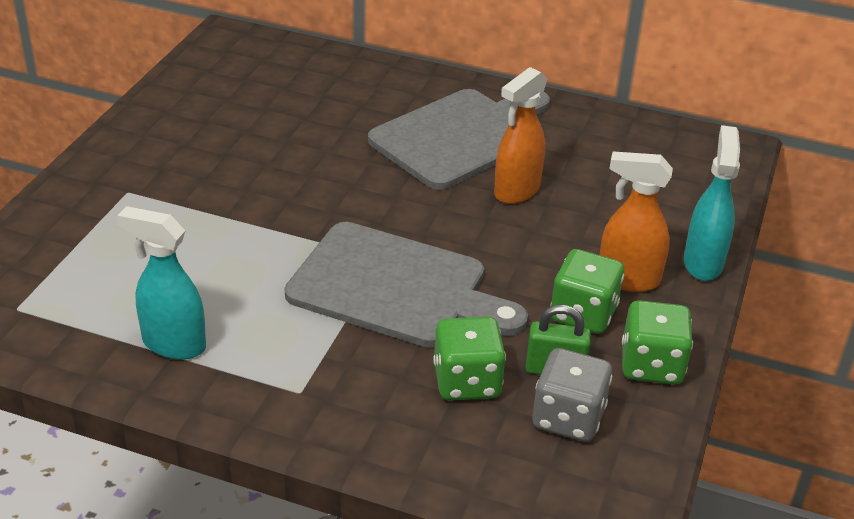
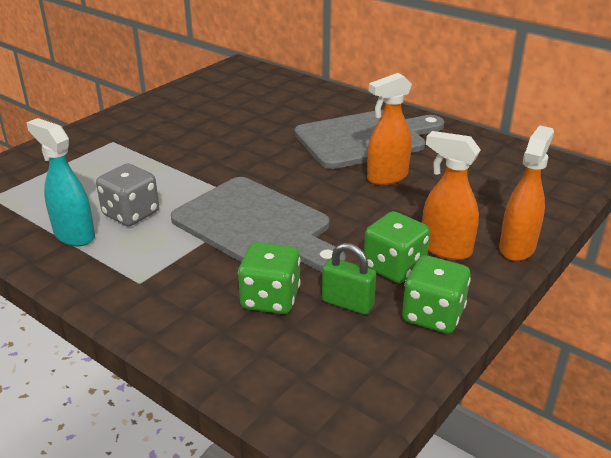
camera: 20 degrees right, 5 degrees down
(568, 418) = (338, 342): grey dice -> grey dice (131, 214)
(703, 263) = (517, 248): turquoise spray bottle -> orange spray bottle

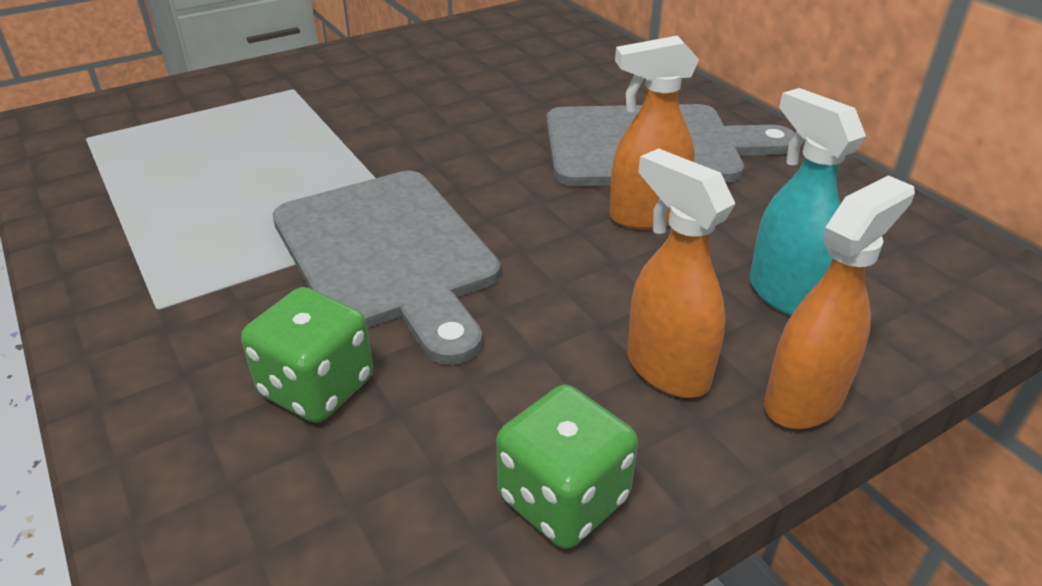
camera: 20 degrees right, 5 degrees up
(74, 235) = (135, 213): turquoise spray bottle -> turquoise spray bottle (784, 294)
(131, 214) = (232, 197): grey dice -> none
(347, 303) = (431, 431): green padlock -> none
(394, 267) = (555, 382): green dice -> none

